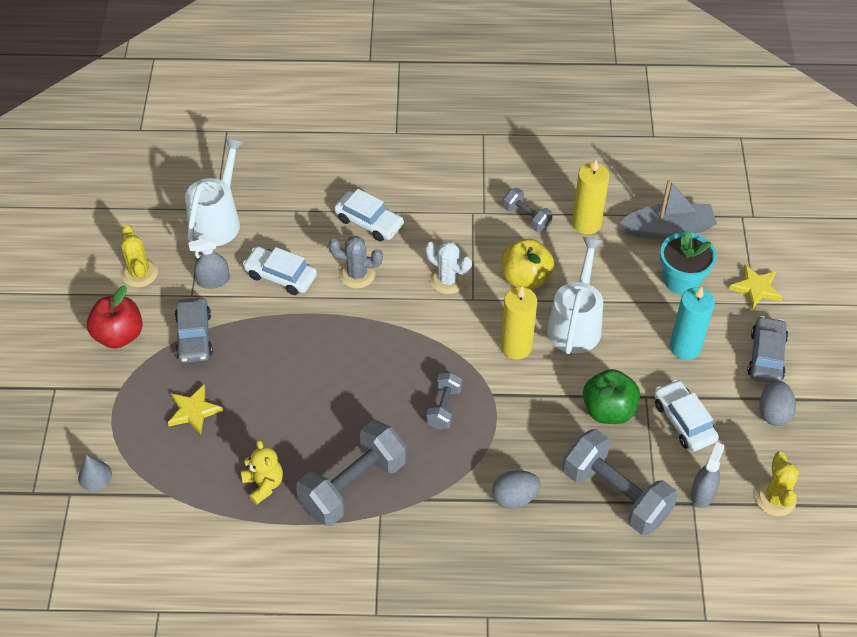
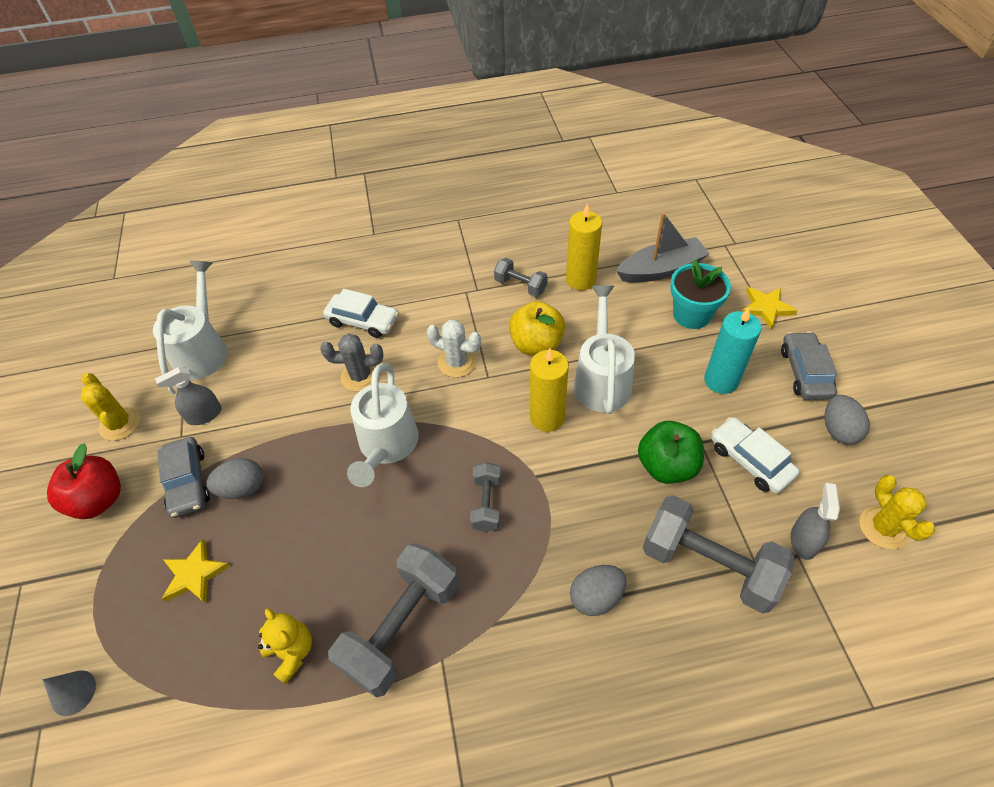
camera: 10 degrees left, 0 degrees up
(240, 351) = (242, 488): none -> grey egg
(281, 276) = (278, 394): white car -> none
(368, 342) = (386, 447): none -> white watering can

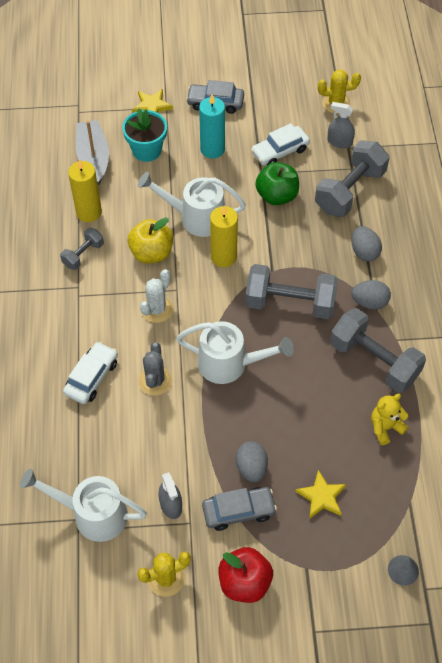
camera: 85 degrees left, 5 degrees up
(487, 504) = (290, 303): grey dumbbell -> grey dumbbell, size x1.91
(838, 430) = (265, 101): grey egg -> grey egg (369, 302)

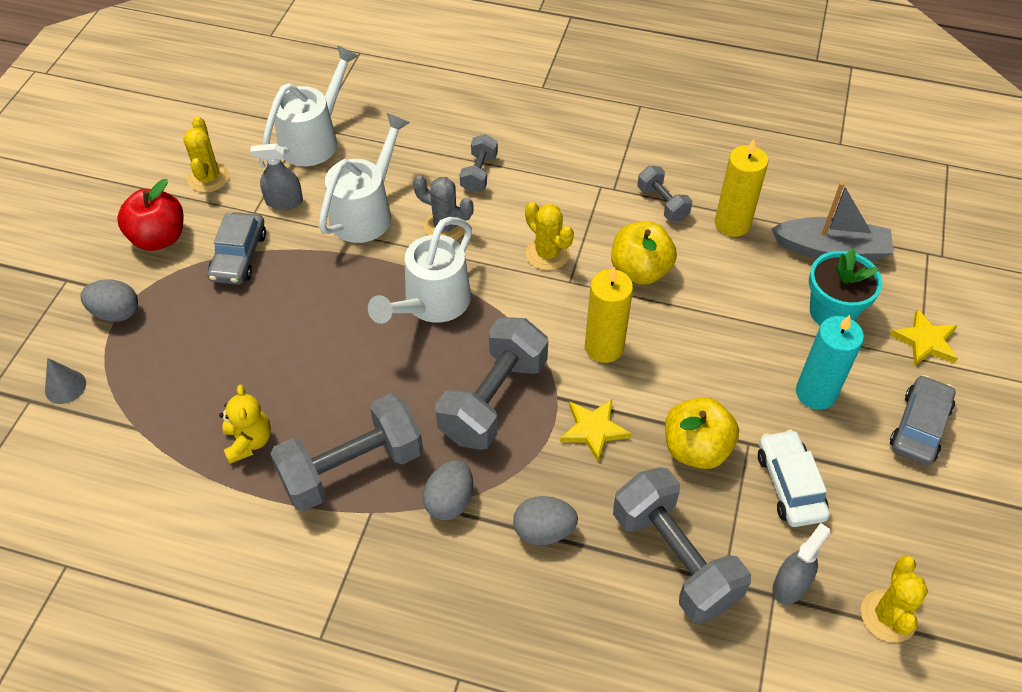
camera: 110 degrees right, 5 degrees down
(92, 377) = (479, 173): white car -> grey dumbbell
(157, 309) = (547, 254): white cactus -> yellow cactus
(195, 217) = (686, 334): white watering can -> white watering can (367, 212)
(251, 468) = (282, 283): grey egg -> grey egg (116, 313)
(277, 195) = (696, 449): green apple -> yellow apple
(321, 496) = (204, 338): yellow star -> yellow star (594, 430)

